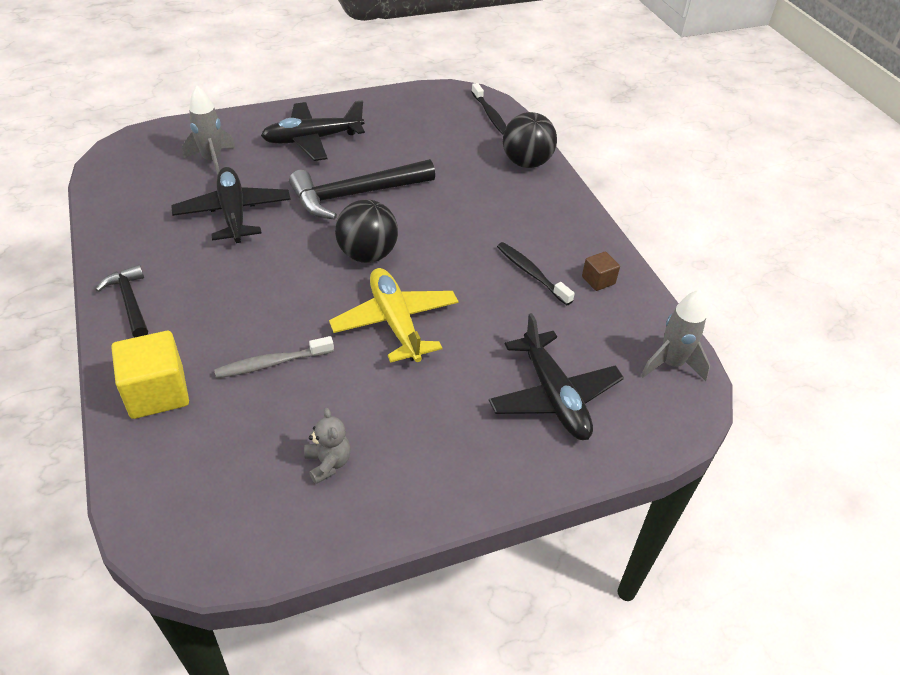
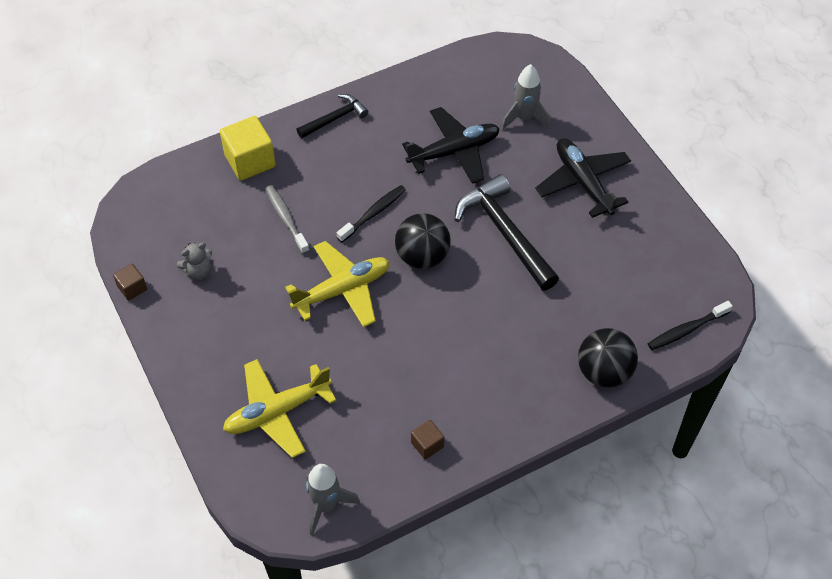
camera: 85 degrees right, 10 degrees up
(334, 548) = (132, 288): none -> brown cube
(531, 273) = (425, 387): black toothbrush -> black toothbrush (373, 213)
(554, 396) = (277, 412): black plane -> yellow plane

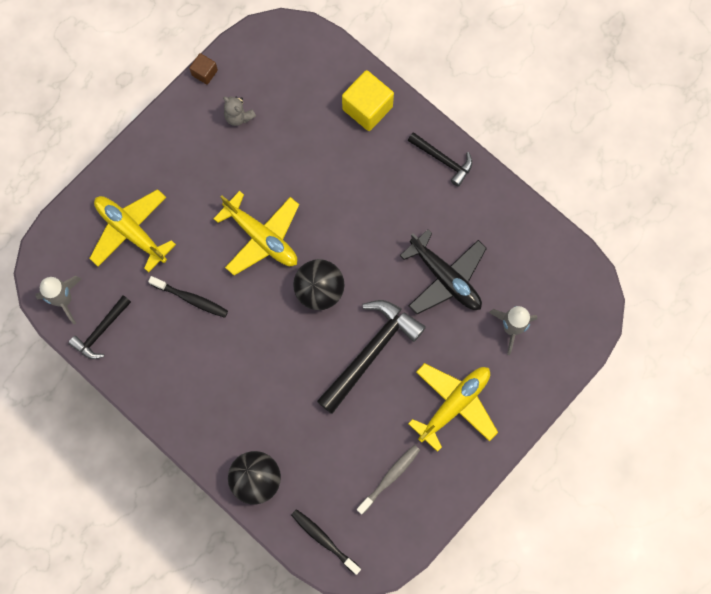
camera: 70 degrees right, 20 degrees up
(286, 218) = (317, 163): grey toothbrush -> grey toothbrush (390, 477)
(373, 213) = (350, 233): black toothbrush -> black toothbrush (191, 299)
(380, 477) = (101, 331): none -> black hammer
(427, 445) = (140, 357): brown cube -> none
(583, 182) = (454, 404): black plane -> yellow plane

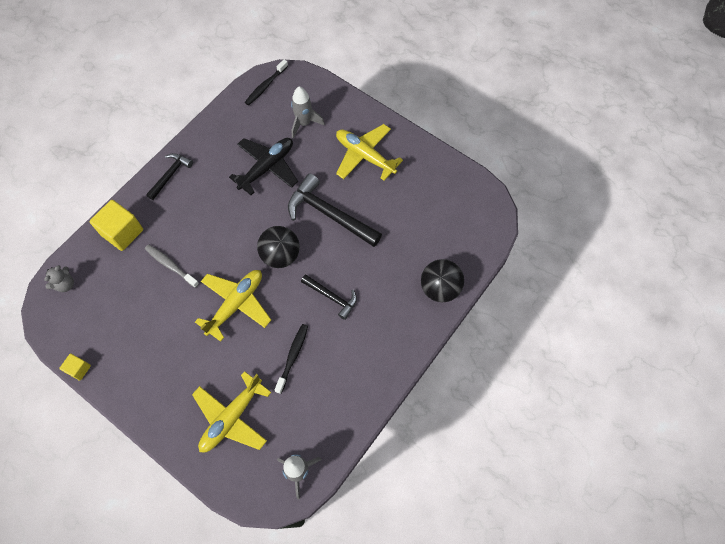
camera: 95 degrees left, 10 degrees down
(101, 331) = (326, 433): black hammer -> black hammer (332, 297)
(204, 73) = (79, 369): brown cube -> yellow cube
(238, 116) = (124, 335): grey teddy bear -> grey teddy bear (65, 284)
(324, 540) = (478, 235): black toothbrush -> black toothbrush (265, 86)
(390, 477) = (425, 194): grey toothbrush -> grey toothbrush (170, 265)

